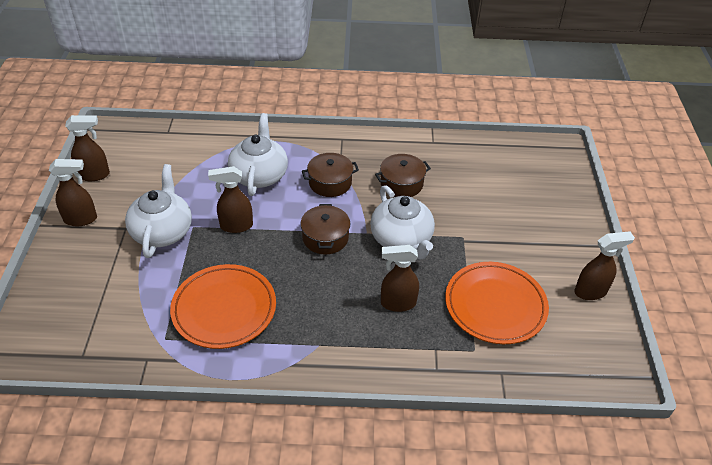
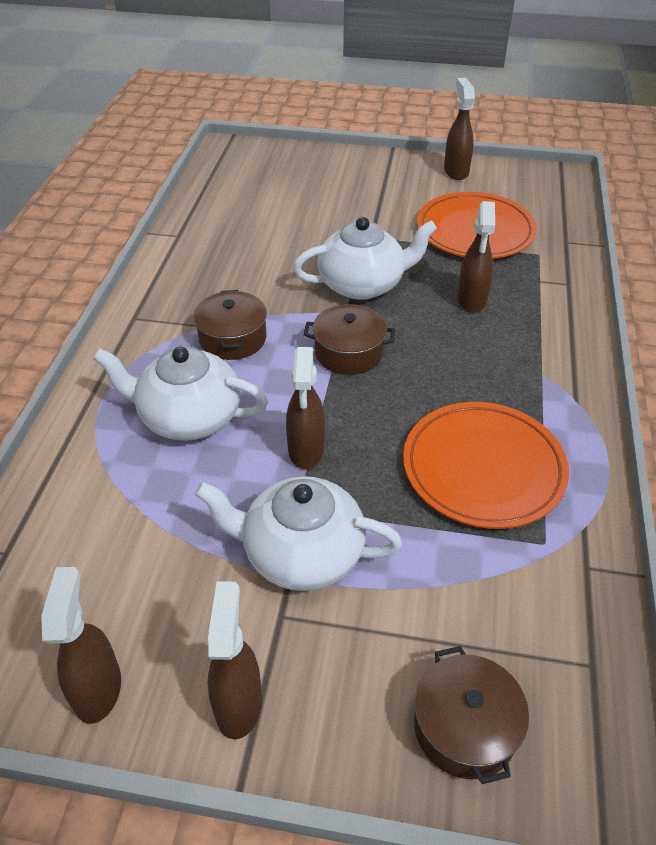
camera: 80 degrees left, 0 degrees up
(401, 184) = (255, 272): brown pot -> brown pot (465, 727)

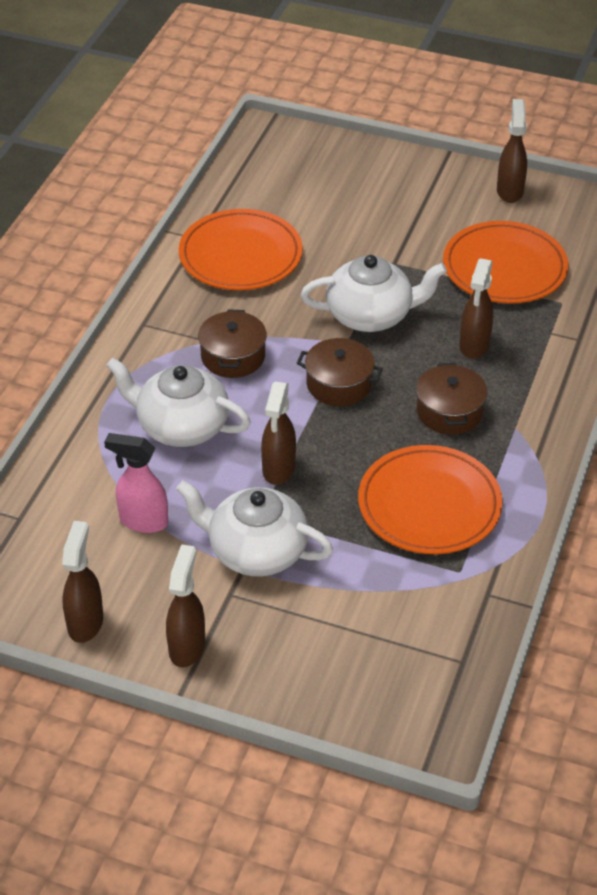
camera: 10 degrees right, 0 degrees up
(158, 535) = (143, 521): none -> pink spray bottle
(223, 246) = (240, 255): none -> orange plate
(465, 727) = (350, 686): brown pot -> brown pot (449, 412)

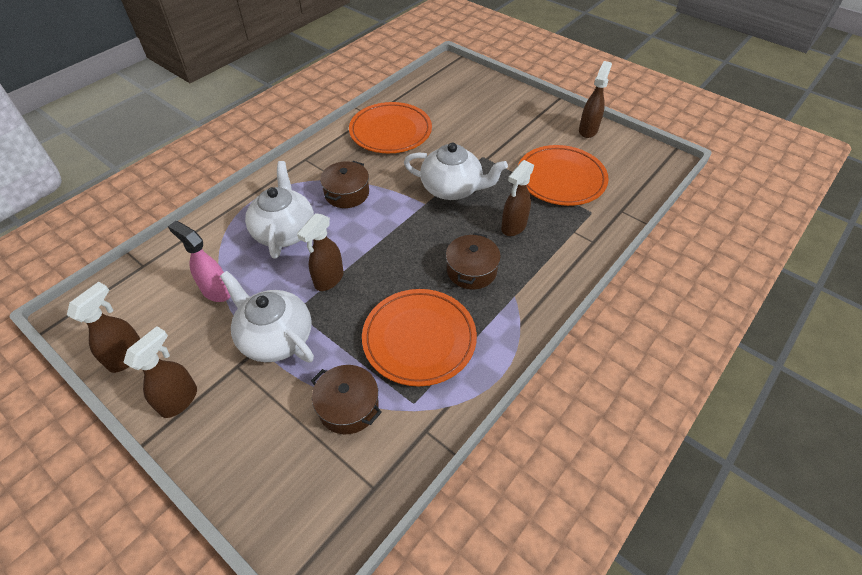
camera: 20 degrees right, 5 degrees up
(181, 426) = (284, 231): white teapot -> white teapot turned 45 degrees clockwise
(339, 384) = (405, 230): brown pot -> brown pot (348, 407)

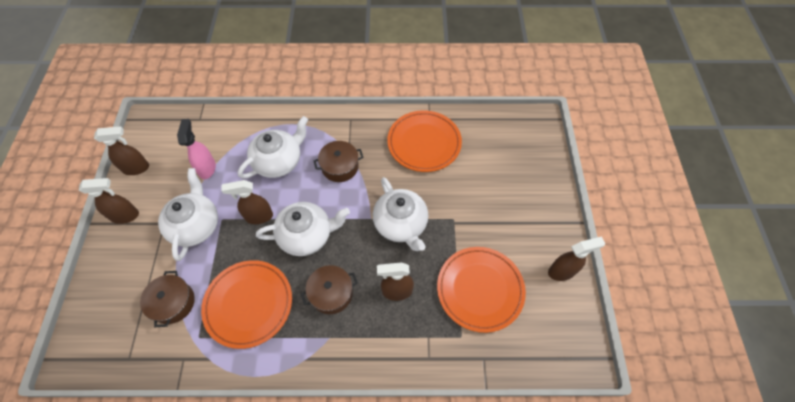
camera: 50 degrees right, 10 degrees up
(392, 255) = (307, 235): none -> white teapot

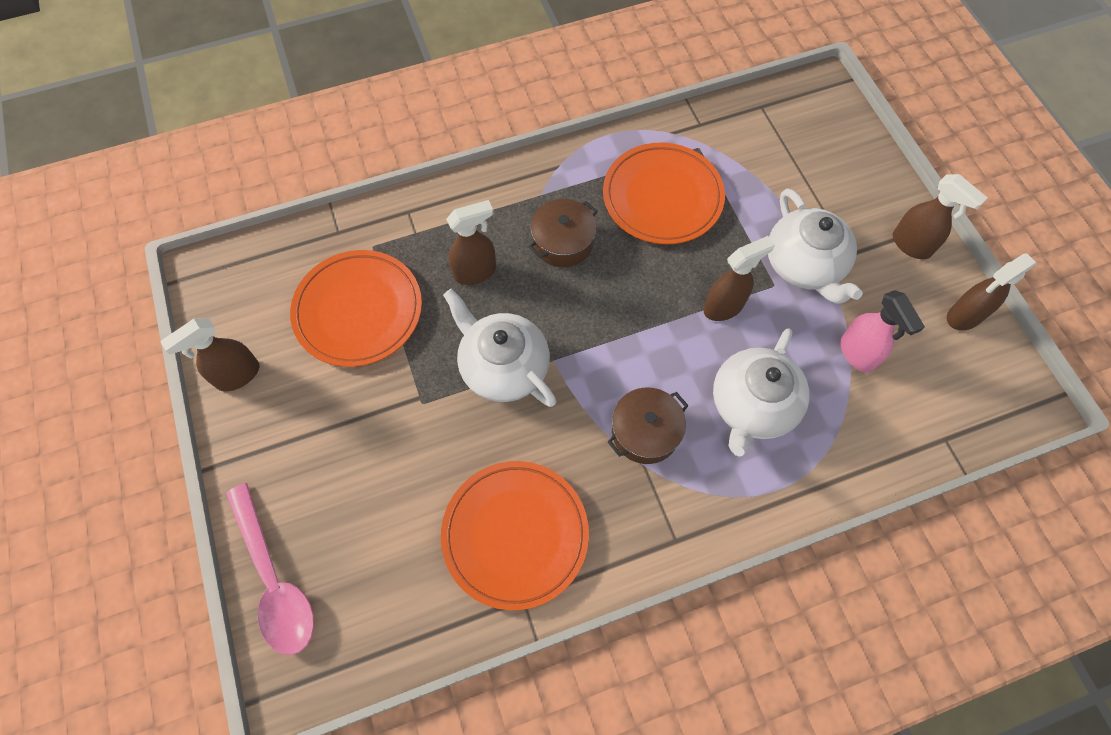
camera: 160 degrees right, 5 degrees up
(126, 216) = (911, 245): brown spray bottle -> brown spray bottle turned 105 degrees counterclockwise
(173, 303) = (757, 170): brown pot -> none
(307, 235) = (637, 304): white teapot -> none
(545, 160) = (274, 579): none -> pink spoon

